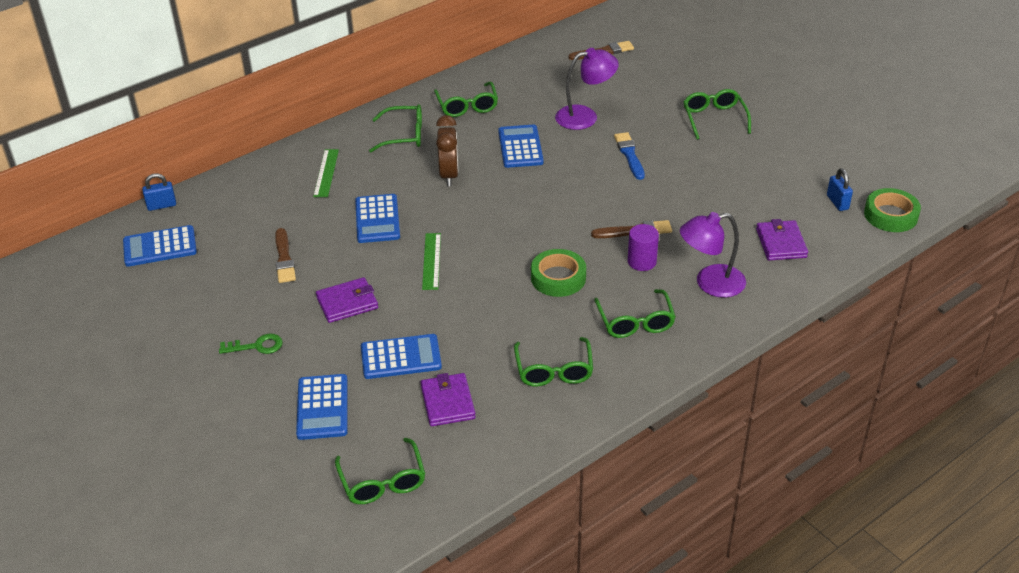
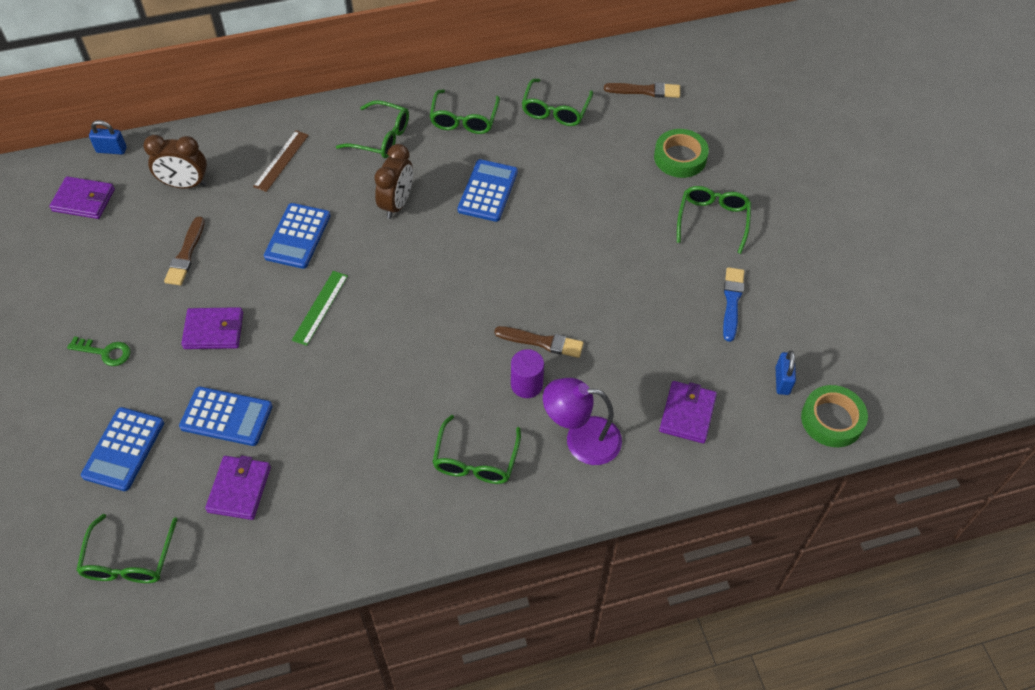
camera: 20 degrees right, 15 degrees up
(160, 247) = (84, 200): blue calculator -> purple wallet
(249, 211) = (185, 184): none -> brown clock
(326, 173) = (281, 160): green ruler -> brown ruler
(554, 370) = (361, 490): green glasses -> green glasses (555, 110)
(558, 278) = (431, 374): green tape -> green tape (680, 157)
(585, 116) = (577, 172): purple lamp -> none
(629, 155) = (594, 239): blue brush -> blue brush (732, 301)

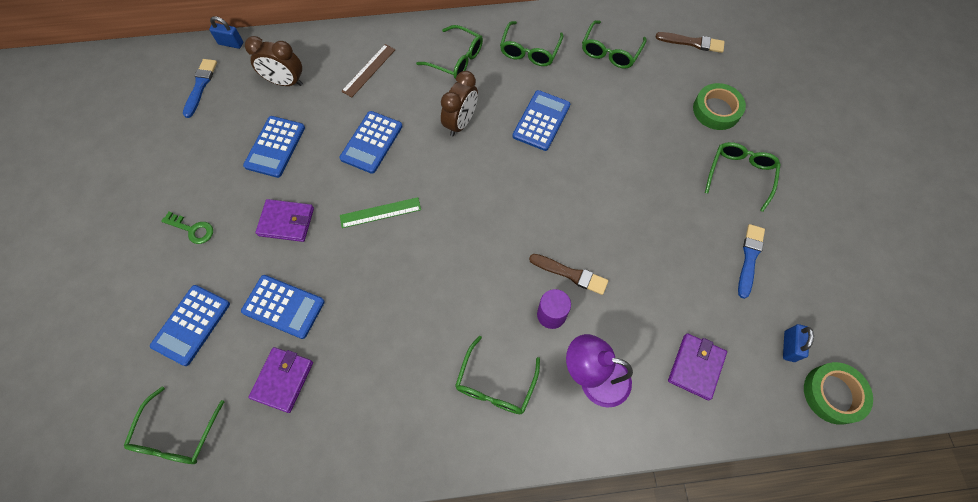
camera: 10 degrees right, 10 degrees up
(84, 200) = (200, 86): purple wallet -> blue brush
(186, 254) = (275, 147): brown brush -> blue calculator
(320, 307) = (380, 213): green ruler -> green ruler turned 45 degrees clockwise

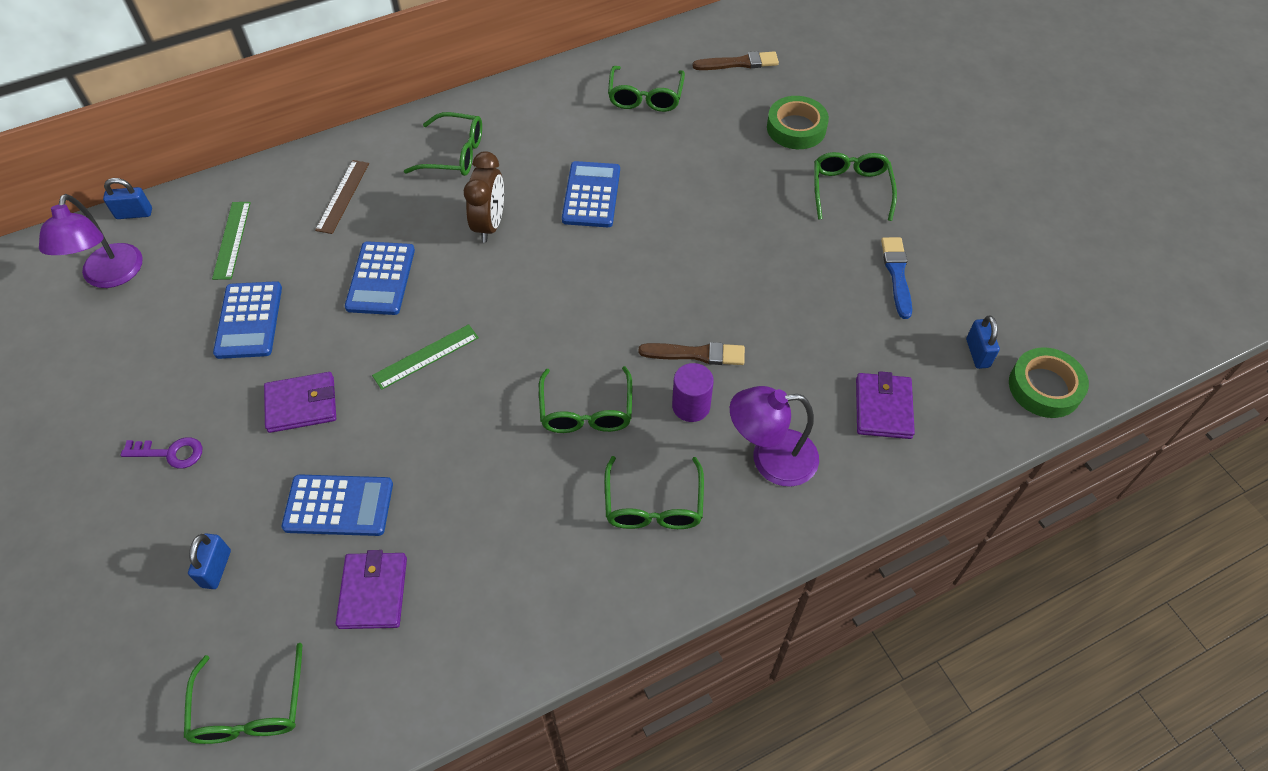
camera: 20 degrees left, 10 degrees down
(191, 325) = (216, 569): blue calculator -> blue padlock
(192, 229) = (170, 453): green key -> purple key
(200, 86) = (110, 276): blue brush -> purple lamp
(285, 82) = (232, 240): brown clock -> green ruler
(529, 51) = (545, 121): green glasses -> green glasses (586, 411)

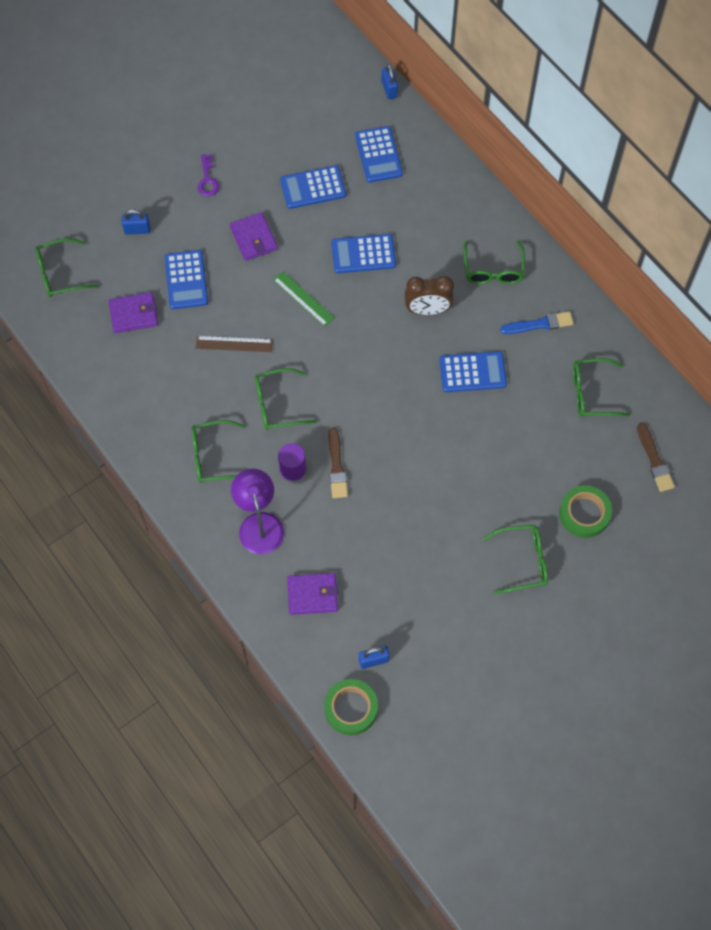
camera: 80 degrees right, 10 degrees up
(110, 276) = (333, 97): purple lamp -> none
(232, 240) = (378, 155): green ruler -> blue calculator
(342, 196) = (433, 209): brown ruler -> brown ruler (234, 344)
(897, 274) = (439, 600): blue brush -> blue brush (539, 324)

